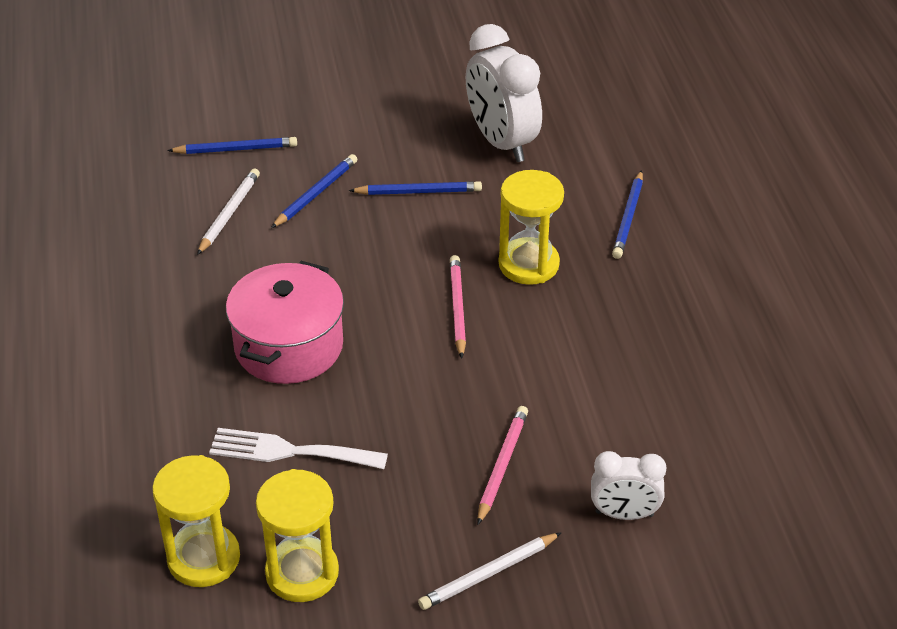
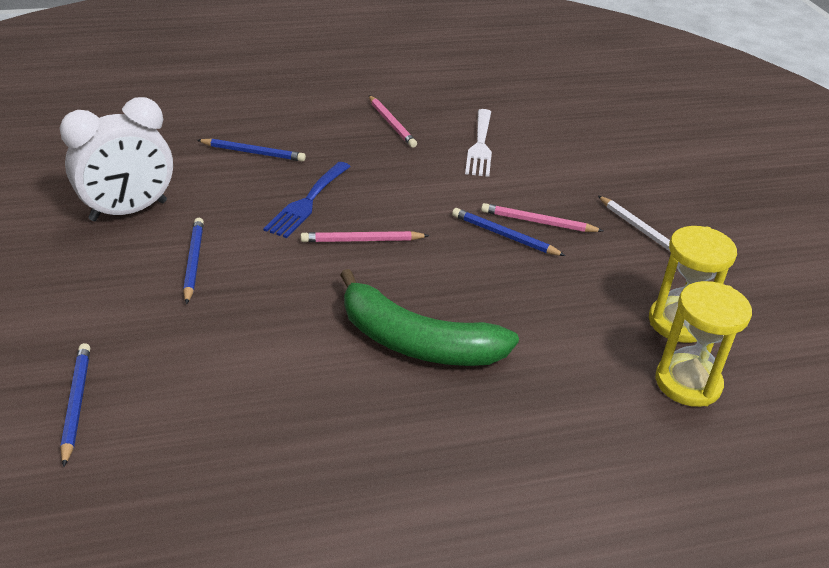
camera: 95 degrees left, 5 degrees down
(229, 213) = (201, 401): white pencil -> none
(289, 346) = (417, 342): pink pot -> green banana
(289, 451) = (551, 335): white fork -> white fork (480, 146)
(316, 193) = (180, 332): blue pencil -> blue pencil (504, 235)
(528, 264) = (307, 202): yellow hourglass -> blue fork
(624, 514) = (568, 173): white clock -> none
(725, 336) = (391, 124): none -> pink pencil

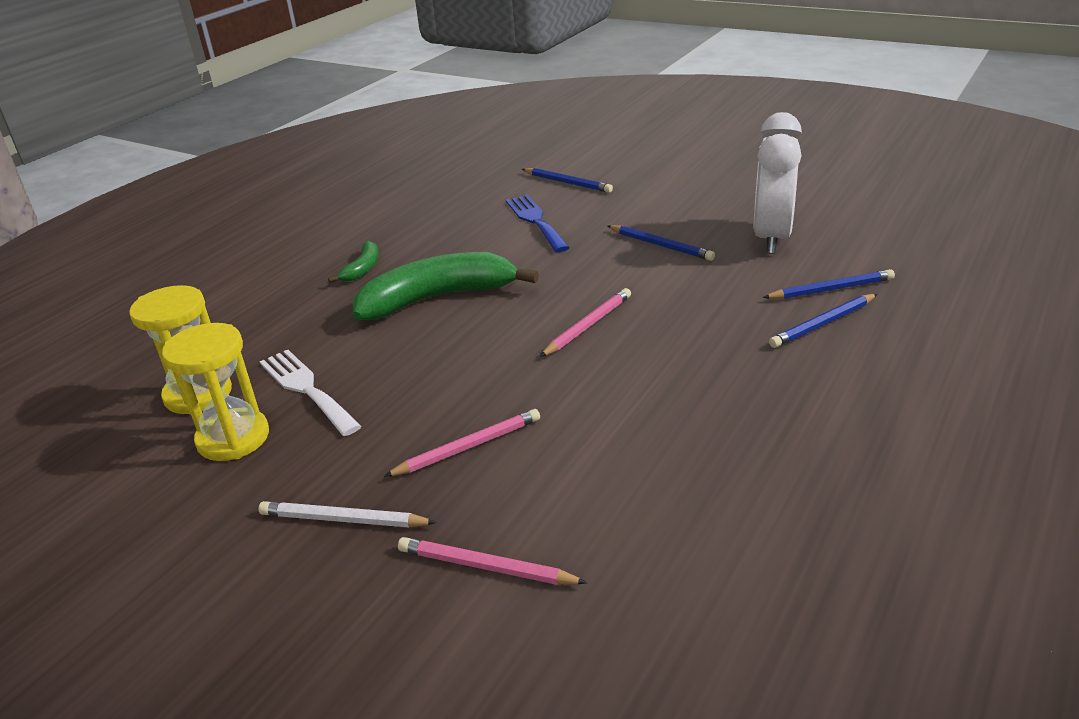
camera: 140 degrees right, 5 degrees down
(307, 202) = (686, 321): blue fork -> blue fork (535, 221)
(391, 124) = (808, 452): pink pencil -> pink pencil (486, 567)
(430, 438) = (362, 268): none -> green banana
(480, 146) = (669, 501): white fork -> white fork (306, 389)
(504, 235) = (481, 410): blue pencil -> blue pencil (831, 289)

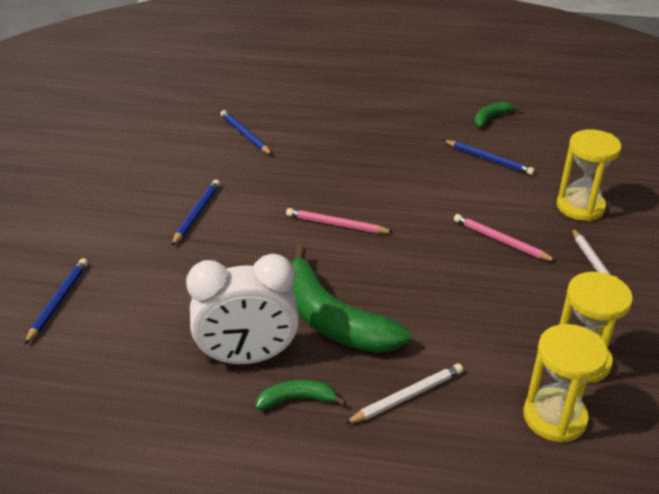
camera: 115 degrees left, 5 degrees up
(306, 389) = (501, 347): white fork -> none
(310, 319) = (407, 396): none -> white pencil
(486, 567) = (580, 207): pink pencil -> yellow hourglass
(535, 221) = (159, 300): blue fork -> none
(771, 238) = (171, 164): white clock -> white clock (248, 357)
(823, 324) = (291, 134): blue pencil -> blue pencil (489, 159)
(831, 560) = (491, 118): none -> green banana

